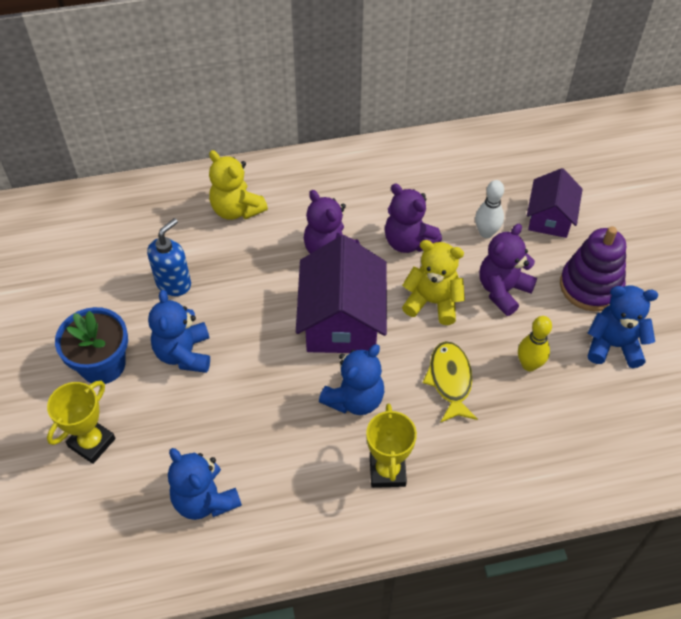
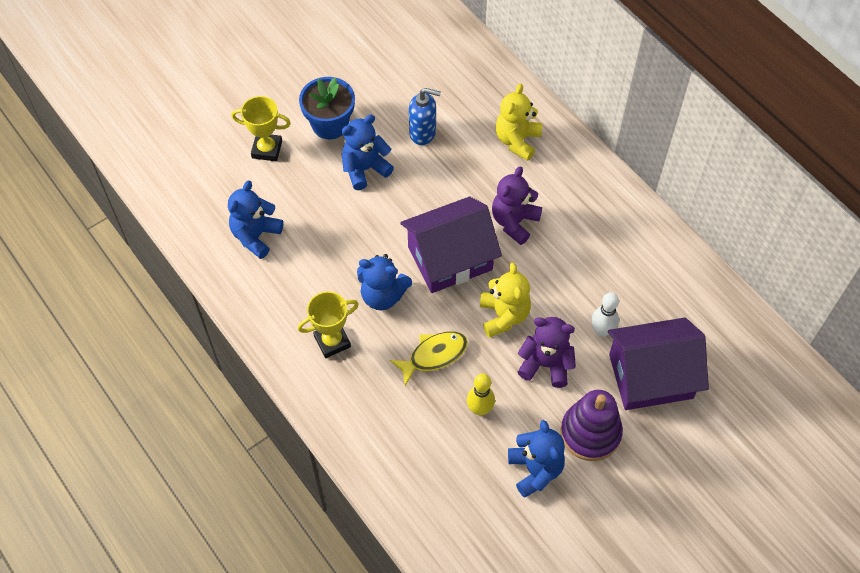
camera: 65 degrees right, 5 degrees up
(408, 241) = (556, 275): purple teddy bear -> none
(550, 218) = (650, 376): purple house -> purple house, size x1.63

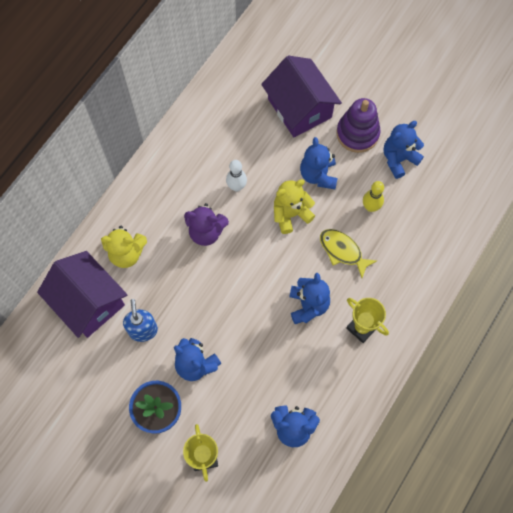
camera: 110 degrees left, 10 degrees up
(450, 258) = (256, 268): purple house -> purple house (88, 302)
(546, 364) = (318, 175): purple teddy bear -> blue teddy bear
(602, 330) = (276, 147): white bowling pin -> white bowling pin (236, 186)

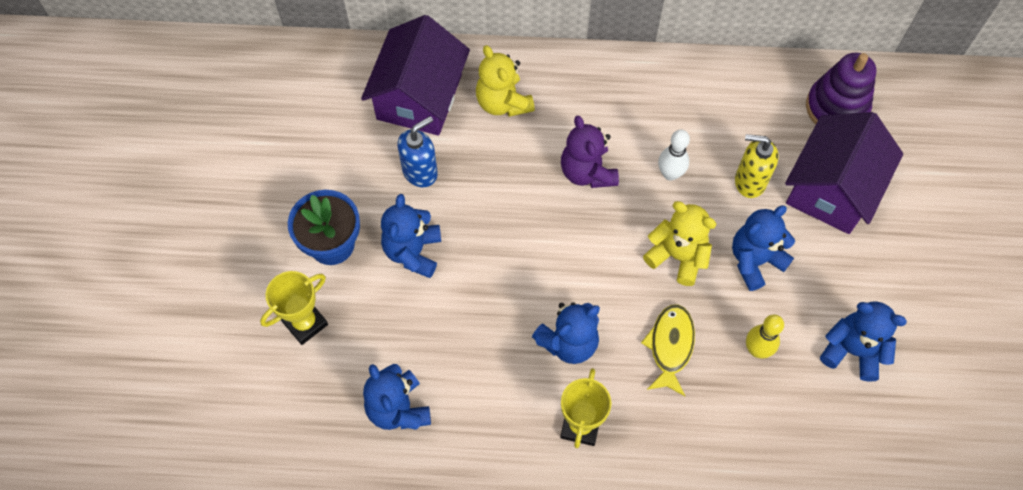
camera: 60 degrees right, 5 degrees down
(268, 147) = (749, 181): none -> yellow soap dispenser
(357, 133) = (850, 278): purple stacking toy -> purple stacking toy (836, 107)

